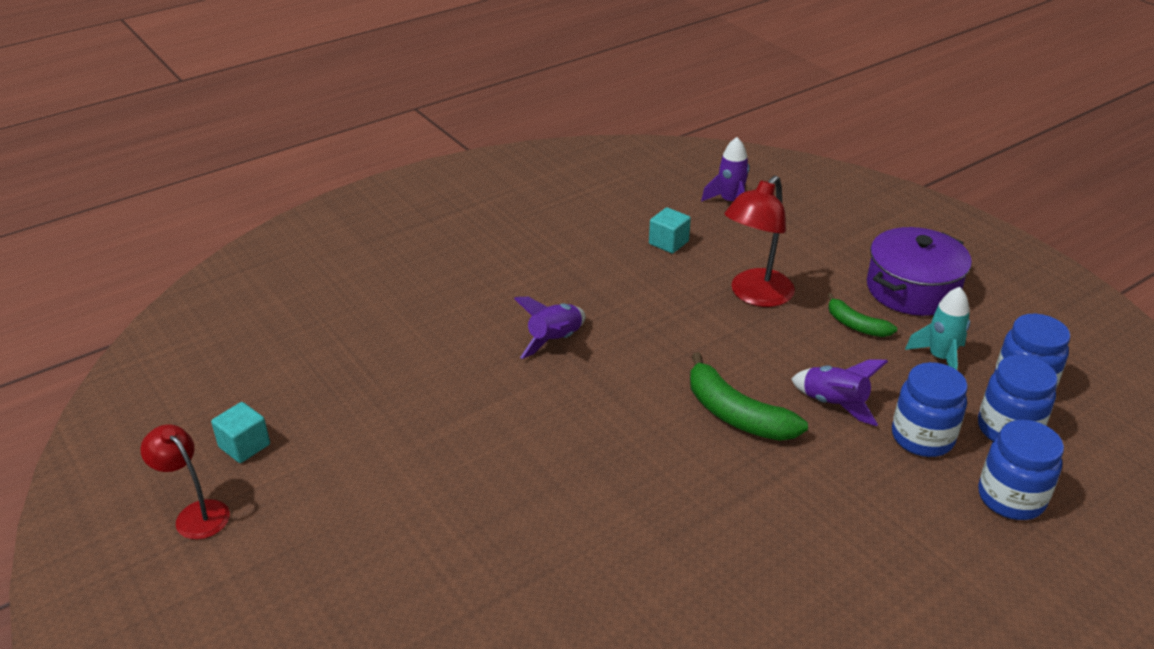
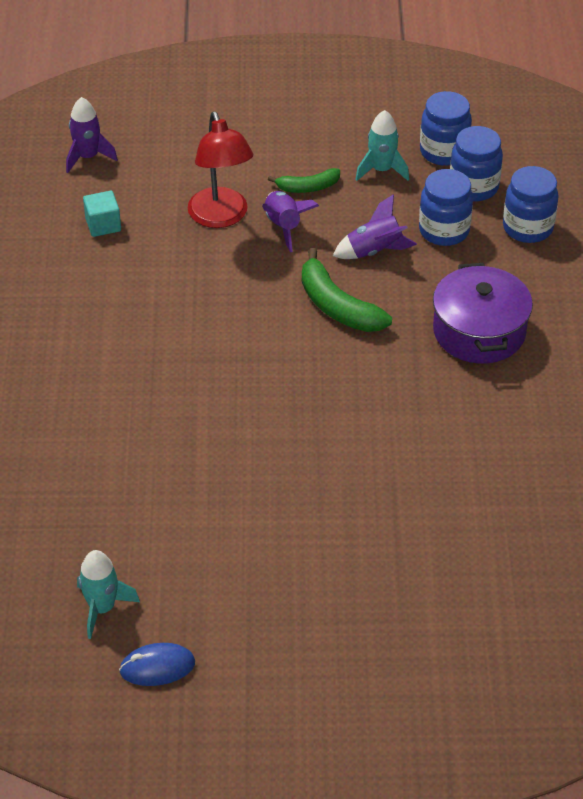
camera: 55 degrees left, 10 degrees up
(196, 513) = (157, 667): red lamp -> blue mouse
(244, 446) = (102, 608): turquoise cube -> turquoise rocket
(555, 340) = (158, 359): purple rocket -> purple rocket (283, 226)
(736, 414) = (337, 306): green banana -> green banana turned 60 degrees clockwise
(912, 289) = (300, 133): purple pot -> purple pot (479, 331)

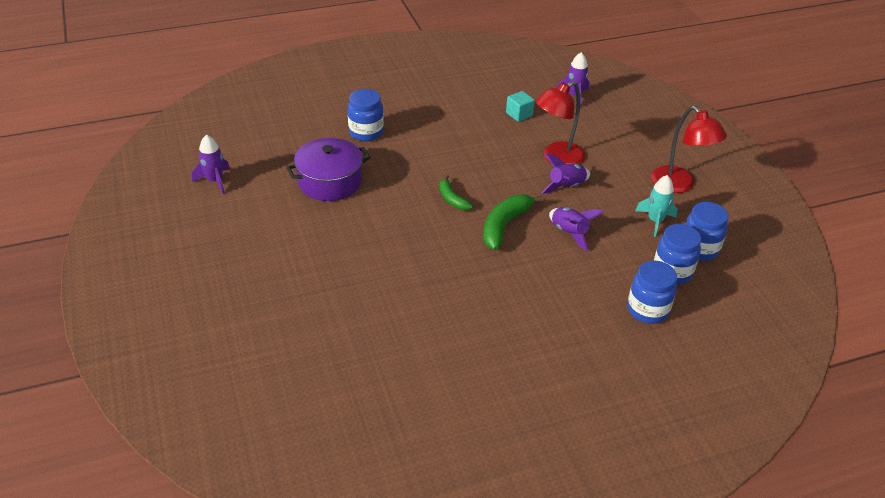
camera: 70 degrees right, 5 degrees down
(102, 608) = (215, 181): turquoise rocket -> purple rocket
(157, 667) = (176, 211): blue mouse -> none
(308, 187) = (612, 190): green banana -> green banana (452, 199)
(324, 127) = (679, 185): none -> red lamp
(444, 231) = (613, 264): blue jar -> blue jar (366, 132)
(479, 331) = (519, 301): purple pot -> purple pot (330, 182)

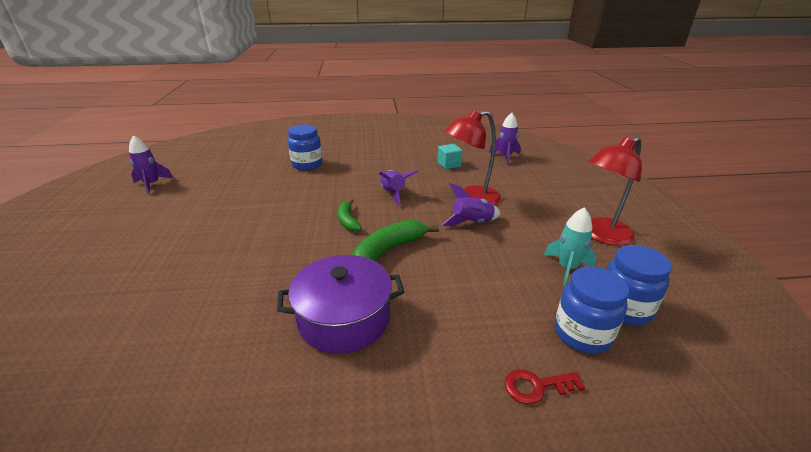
camera: 15 degrees right, 10 degrees down
(330, 182) = (246, 195): purple pot -> purple pot (344, 318)
(569, 233) = (458, 268): purple rocket -> purple rocket (393, 194)
(647, 310) = (536, 386): blue jar -> red key
(679, 185) = (601, 235): red lamp -> red lamp turned 75 degrees clockwise

